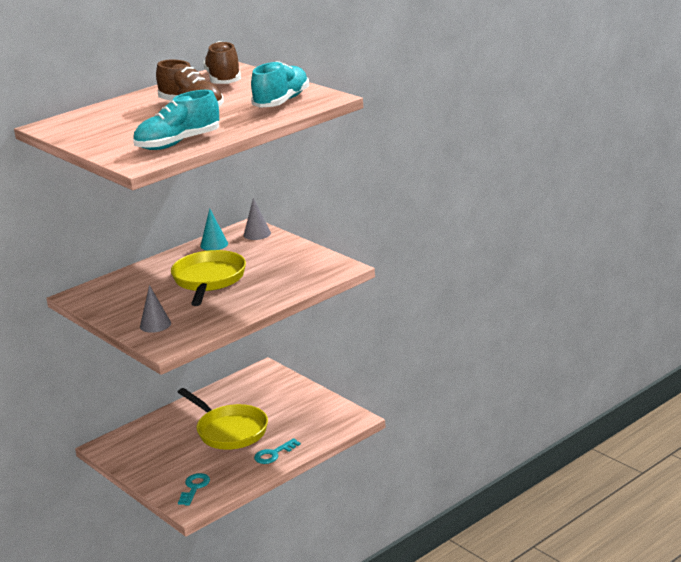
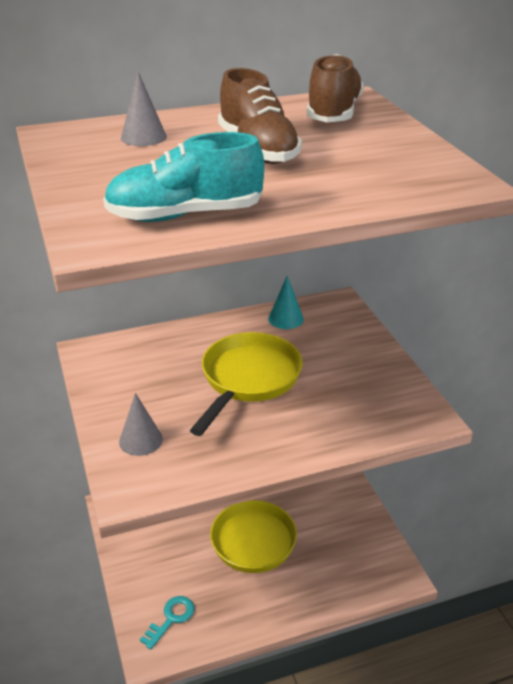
camera: 20 degrees right, 10 degrees up
(257, 234) = (344, 317): grey cone -> grey cone (143, 137)
(274, 454) = (283, 599): turquoise key -> none
(281, 102) = (391, 173): turquoise shoe -> none

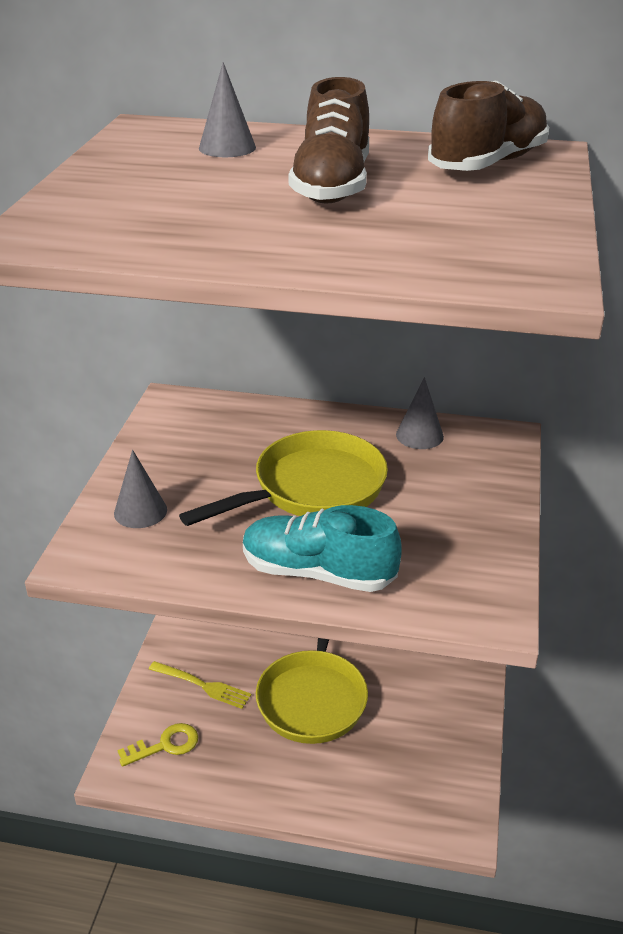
camera: 30 degrees right, 0 degrees up
(167, 564) = (202, 685): none -> yellow fork
(171, 619) = (165, 745): turquoise key -> yellow key
(185, 215) = (150, 234): turquoise shoe -> turquoise shoe (318, 573)
(285, 319) = (419, 435): turquoise cone -> grey cone

